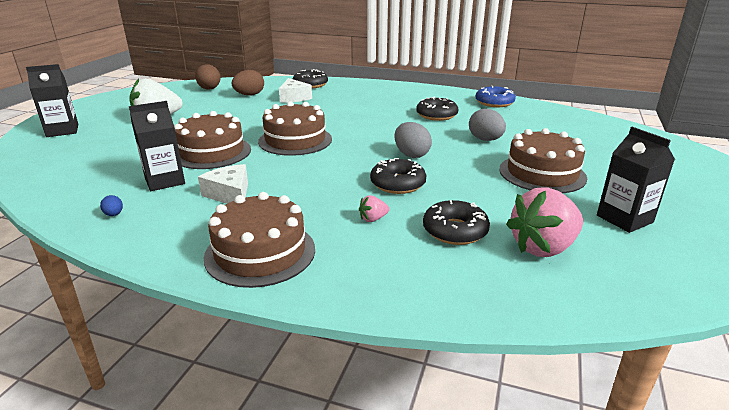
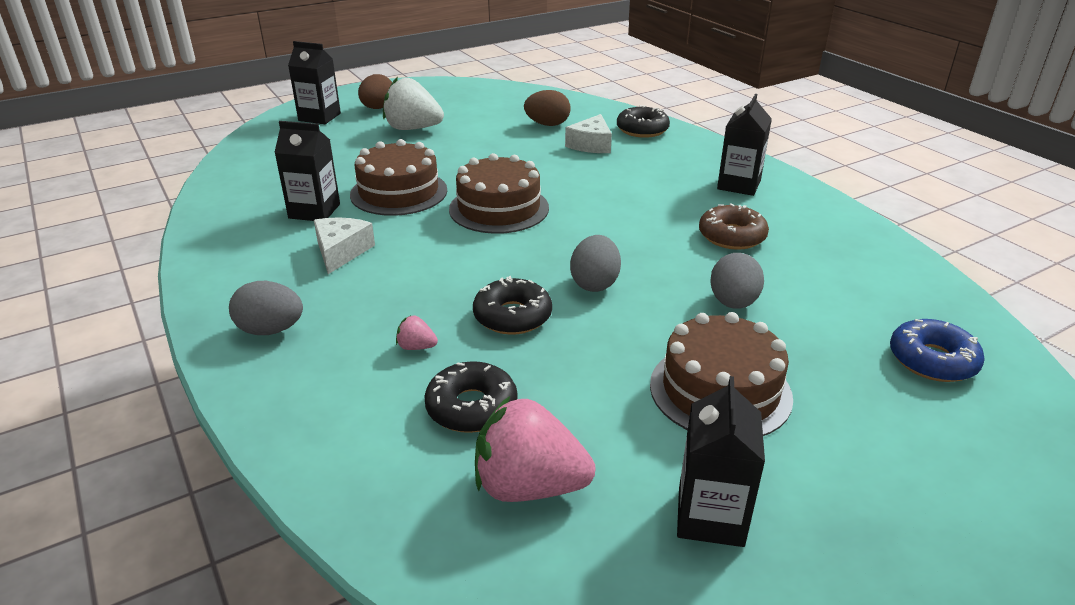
camera: 40 degrees right, 5 degrees up
(114, 214) = (231, 232): blue egg -> none
(209, 89) = (518, 102): brown egg -> brown egg (378, 108)
(260, 252) = (271, 330): brown cake -> grey egg
(401, 95) = (739, 185): none -> black carton
(436, 115) = (732, 236): black donut -> brown donut
(494, 103) = (863, 247): blue donut -> blue donut (932, 360)

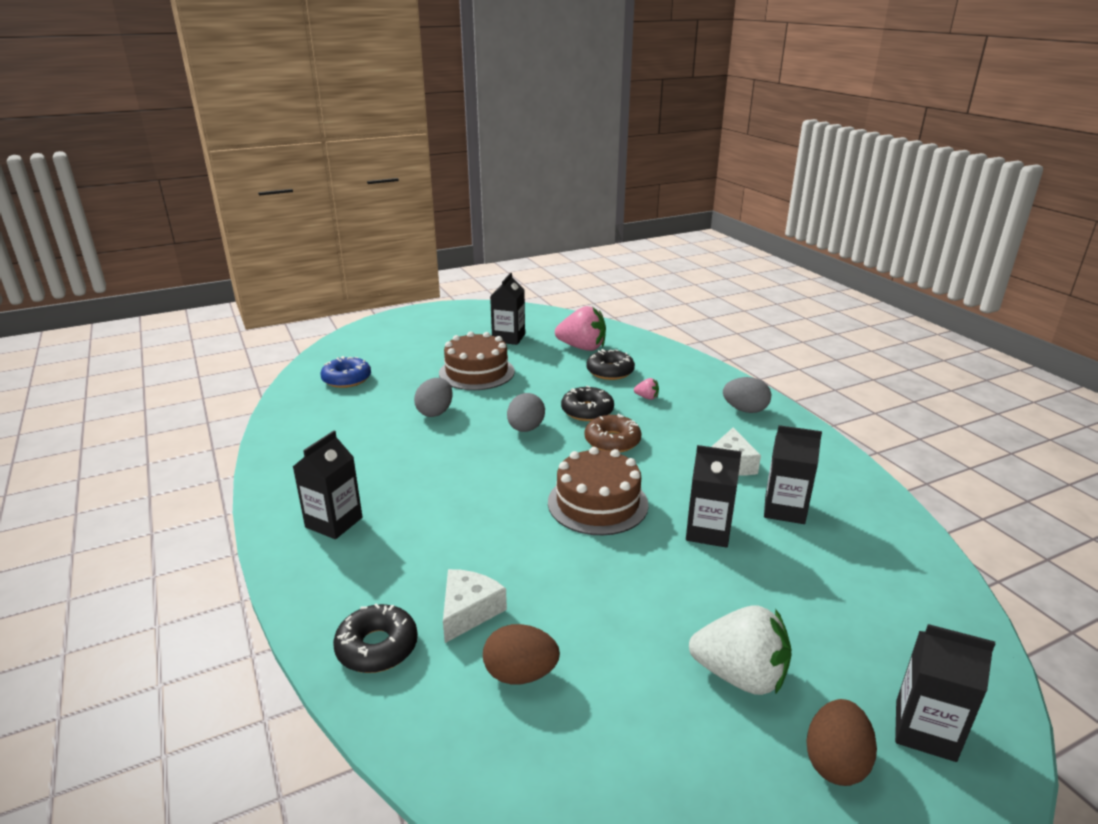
camera: 175 degrees left, 5 degrees down
(399, 192) = (708, 531): brown cake -> black carton
(732, 236) = (393, 462): brown donut -> brown donut (612, 441)

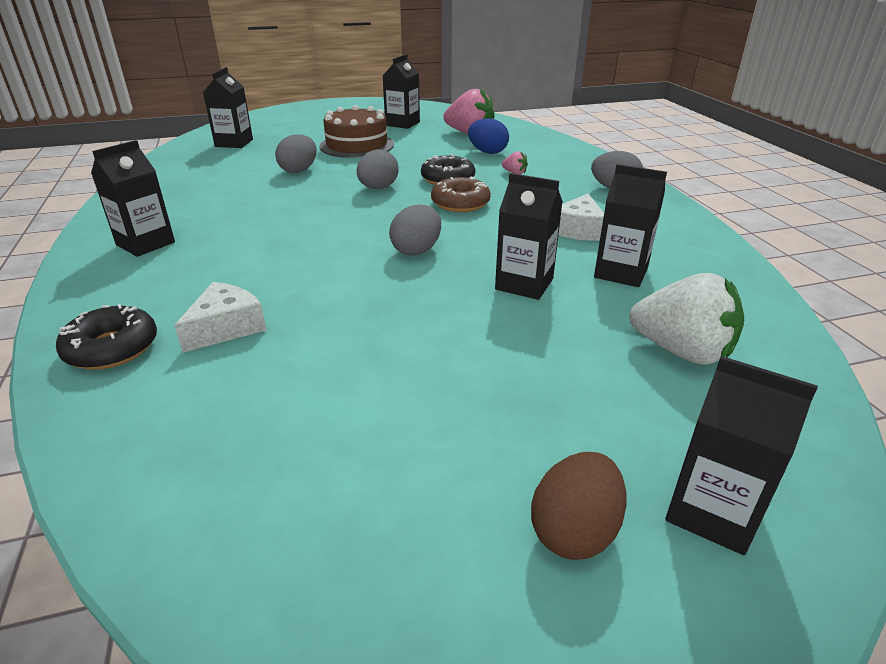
camera: 10 degrees right, 5 degrees up
(347, 379) = (234, 143): blue donut -> black carton
(520, 674) = (243, 390): brown egg -> none
(597, 503) = (416, 250): brown cake -> grey egg
(610, 371) = (487, 152): black donut -> blue egg
(740, 675) = (494, 421): white strawberry -> white strawberry (681, 351)

